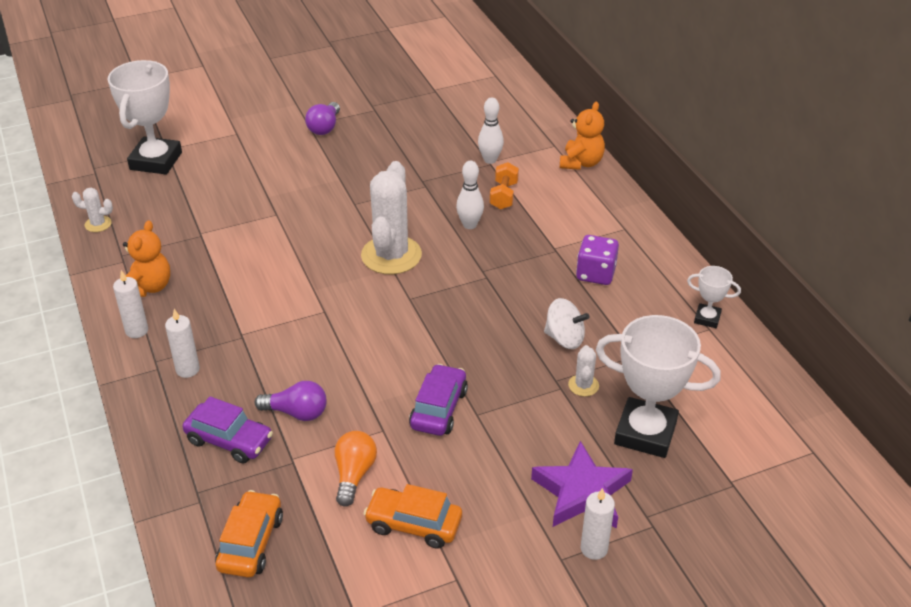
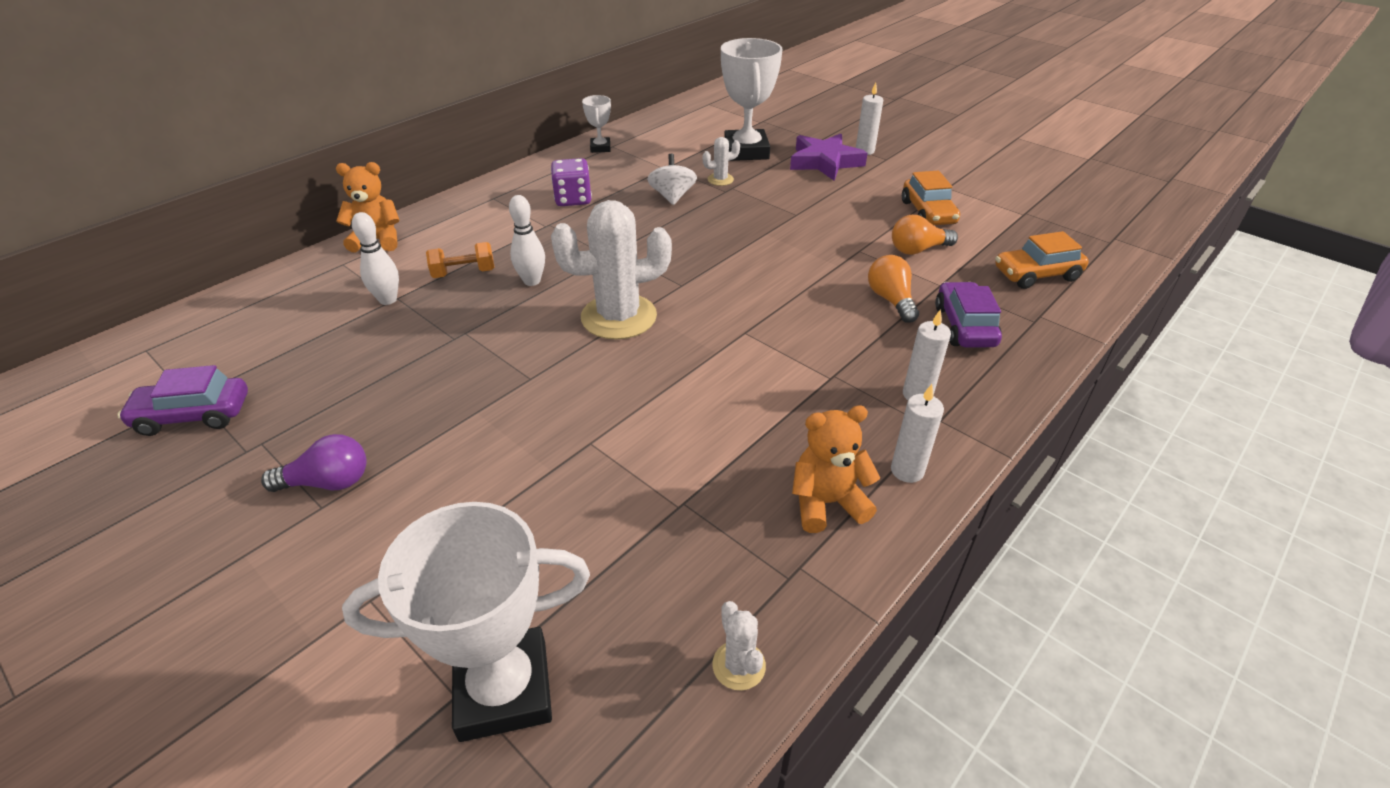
camera: 115 degrees left, 0 degrees up
(297, 412) = (891, 300): purple light bulb -> orange light bulb
(438, 409) = (808, 231): purple car -> purple car (193, 415)

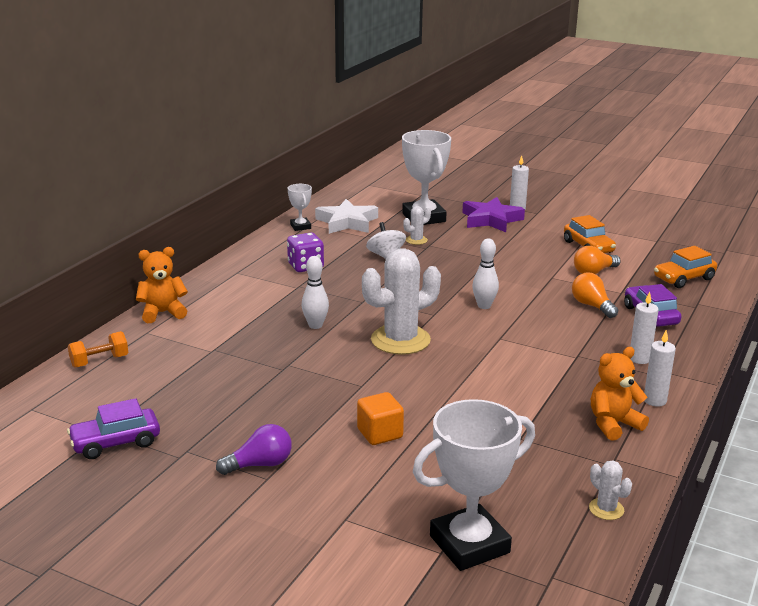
camera: 15 degrees left, 15 degrees down
(388, 300) = (208, 351): white bowling pin -> white bowling pin (484, 306)
(464, 273) = (255, 327): orange dumbbell -> orange dumbbell (99, 361)
(505, 459) = (380, 433): none -> orange cube
(655, 148) = (347, 222): none -> white star

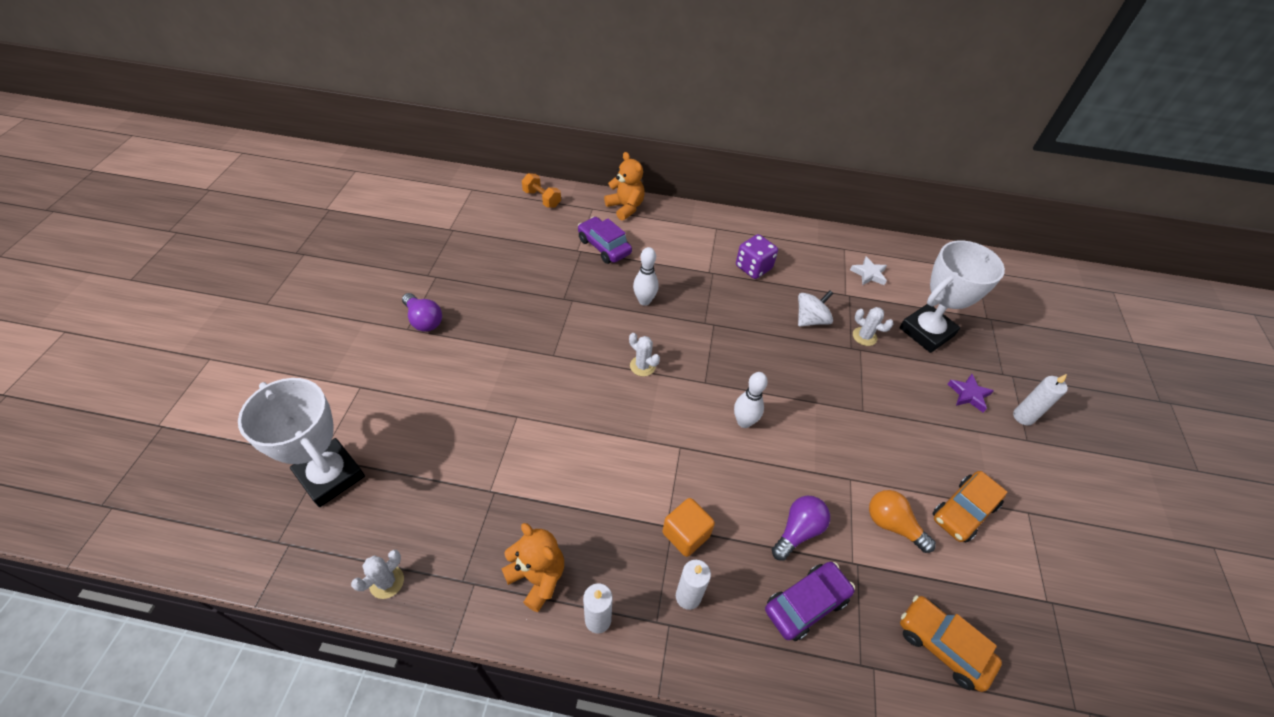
camera: 70 degrees right, 25 degrees up
(116, 443) = (439, 239): purple car -> purple car (604, 247)
(300, 226) = (834, 244): white trophy -> none
(347, 222) = (868, 274): white star -> white star, size x0.54
(380, 433) = (480, 383): orange cube -> orange cube (686, 534)
(400, 340) = (642, 366): white cactus -> white cactus, size x0.45
(491, 220) = (968, 394): purple star -> purple star, size x0.54
(592, 306) = (798, 531): orange light bulb -> purple light bulb

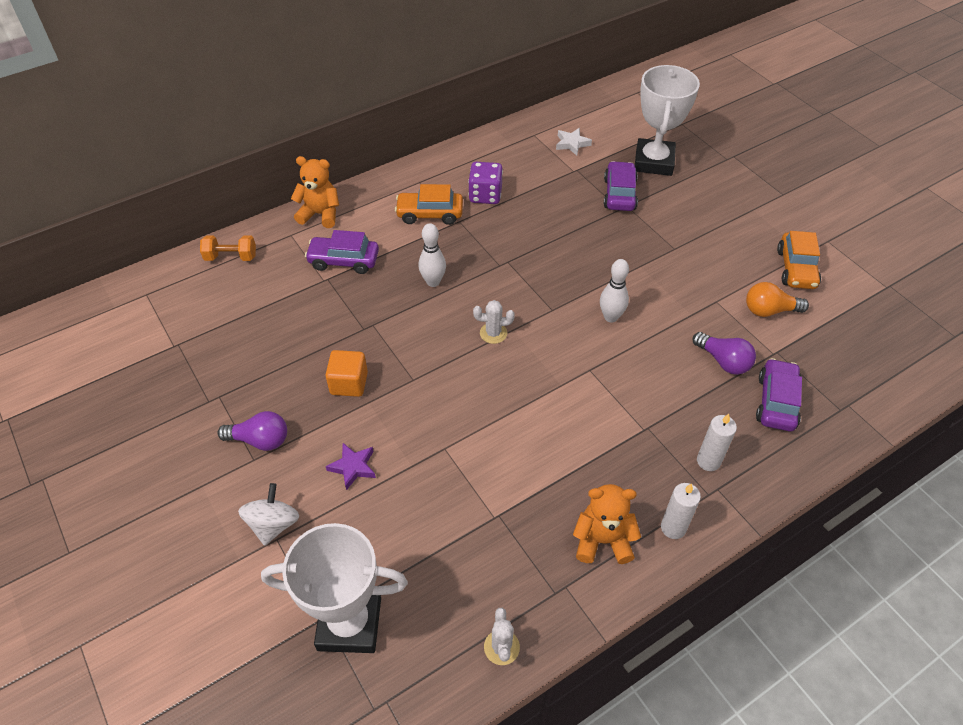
camera: 40 degrees left, 0 degrees up
(686, 534) = (662, 424): orange cube -> orange cube (349, 383)
(798, 531) = (723, 361): purple light bulb -> purple light bulb turned 135 degrees clockwise
(810, 320) = (571, 207): white spinning top -> white spinning top (273, 524)
(864, 336) = (619, 194): white cactus -> purple car
(942, 645) = (866, 360): orange car -> orange car (430, 214)
(968, 394) = (722, 188): purple star -> purple star (353, 467)
(1023, 417) = (766, 180): white candle -> none

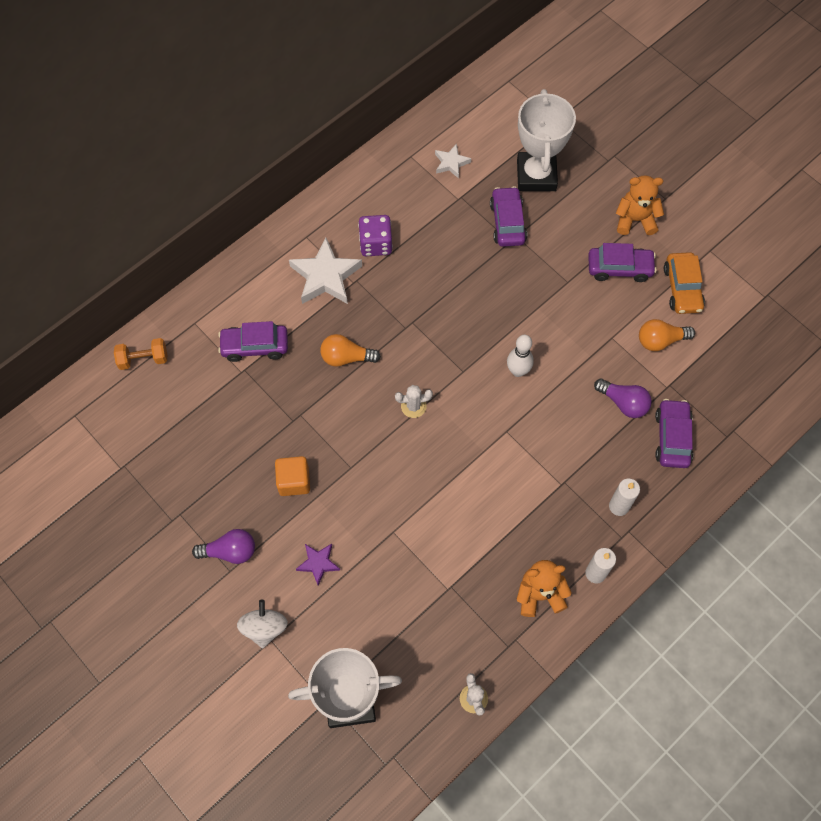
camera: 10 degrees left, 15 degrees up
(320, 214) = (217, 293): orange teddy bear -> orange teddy bear (635, 220)
(430, 214) = (325, 276): orange car -> white star
(433, 282) = (346, 357): white bowling pin -> orange light bulb
(730, 244) = (619, 268): none -> purple car

